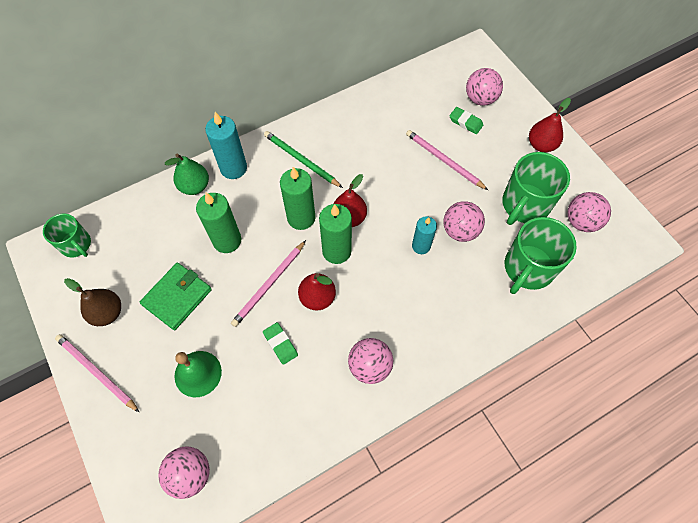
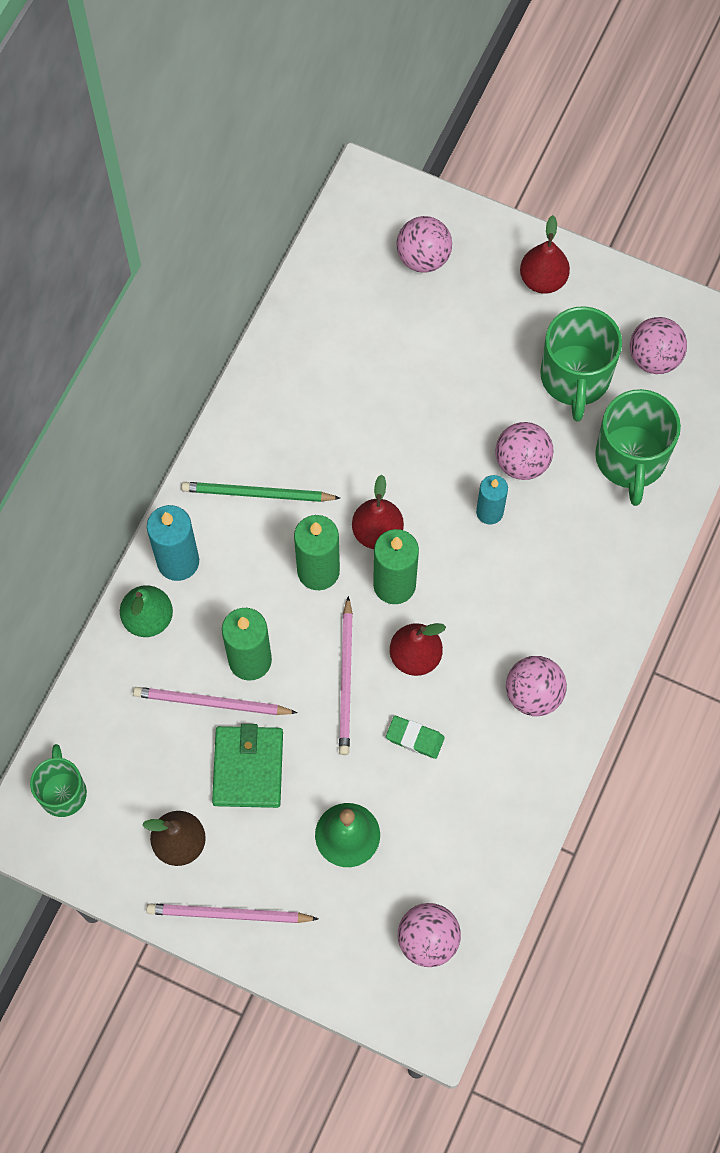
camera: 35 degrees left, 5 degrees up
(76, 245) = (63, 792): green mug -> green mug turned 105 degrees counterclockwise
(444, 160) = (438, 378): pink pencil -> pink pencil (211, 703)
(465, 122) = (428, 305): green eraser -> none

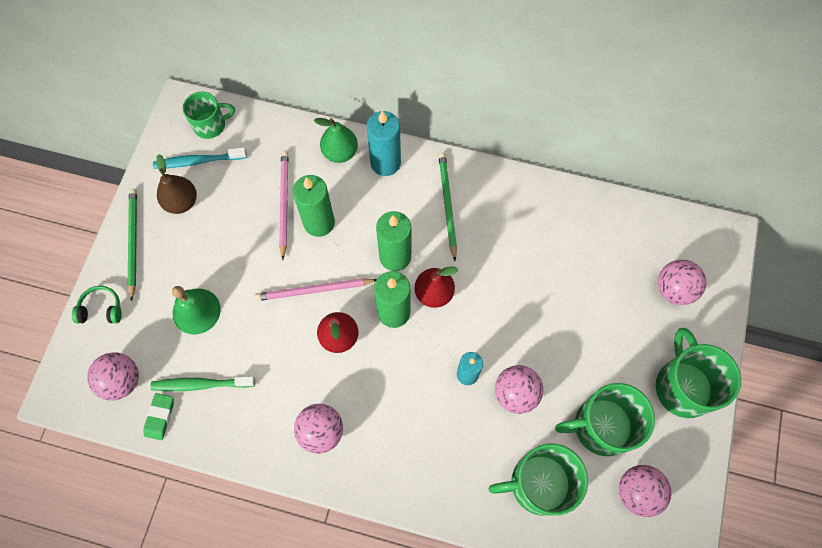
camera: 80 degrees right, 0 degrees up
(119, 814) = (198, 161): none -> turquoise toothbrush
(228, 914) = (133, 242): pink pencil -> green pencil
(248, 768) = (239, 236): green wallet -> none
(321, 963) = (101, 309): none -> green headphones
(415, 738) = (274, 347): green eraser -> green eraser (160, 417)
(449, 836) = (201, 384): none -> green toothbrush
(543, 279) = (683, 386): red pear -> green mug

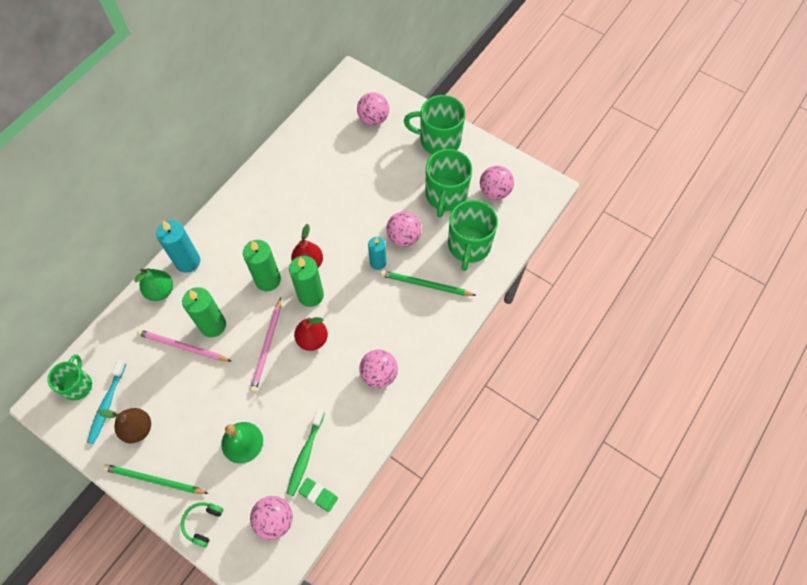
camera: 70 degrees left, 5 degrees down
(447, 204) = (244, 231): green pencil -> green pencil (425, 285)

